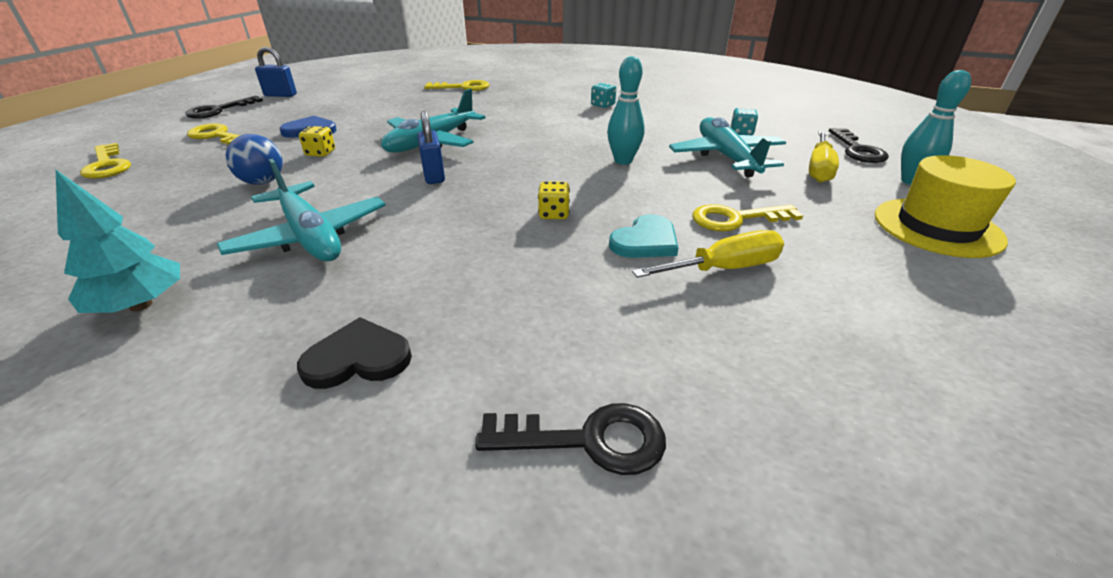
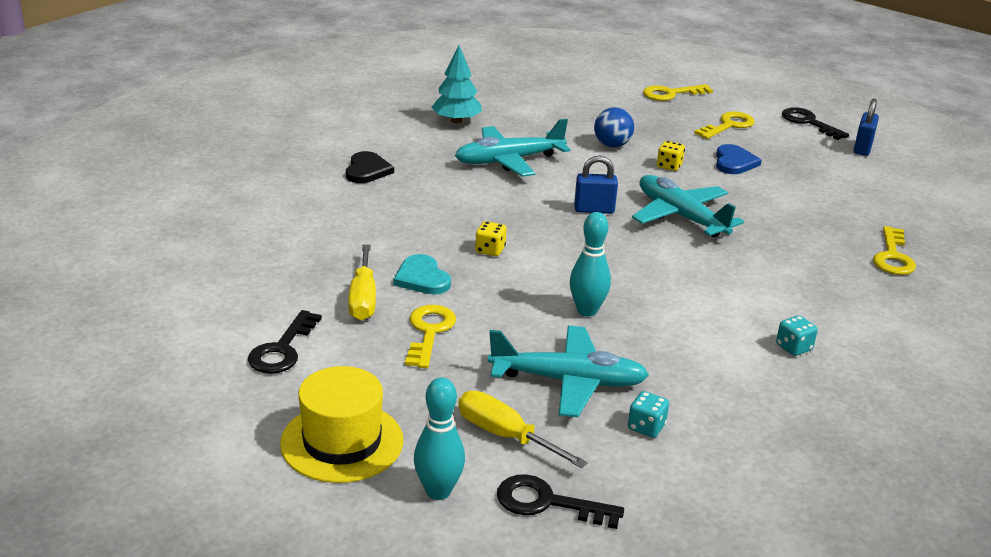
camera: 105 degrees right, 5 degrees down
(588, 440) = (265, 216): black key -> black key (282, 349)

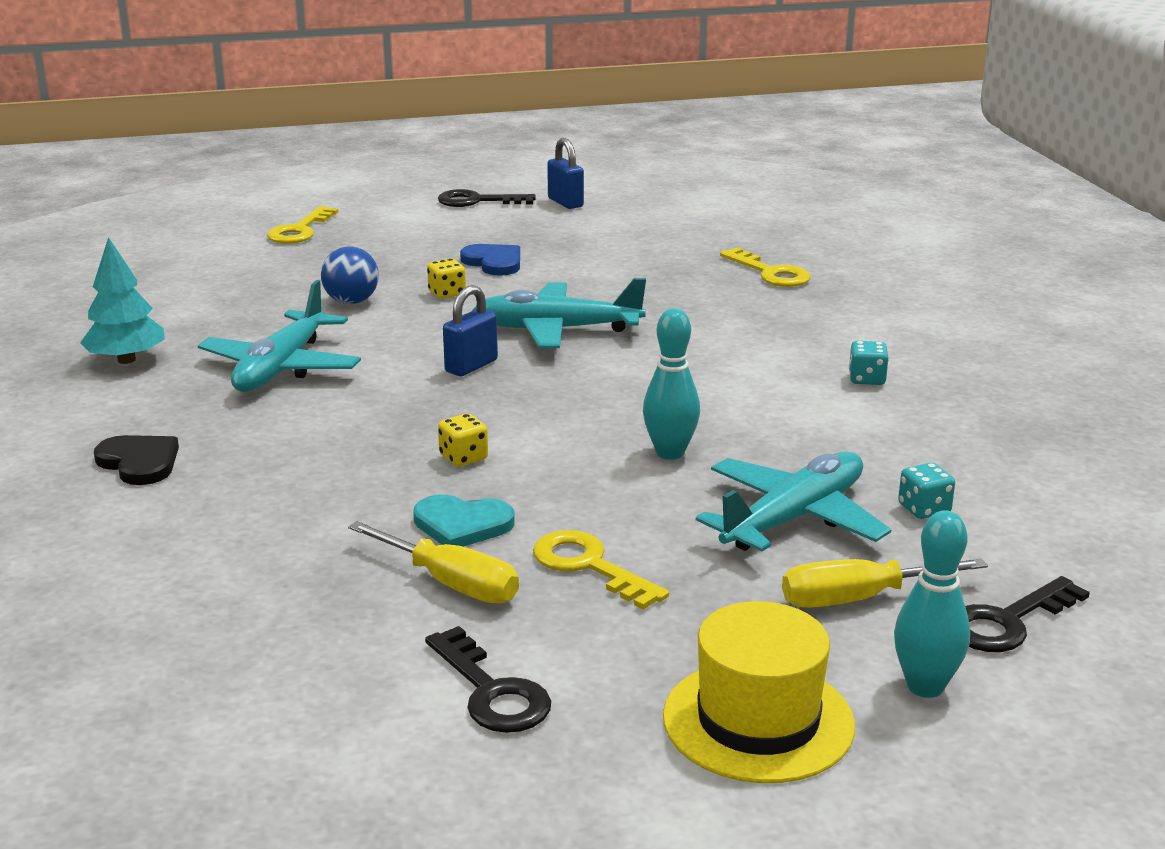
camera: 50 degrees left, 5 degrees down
(728, 125) = (417, 234): yellow key -> none

